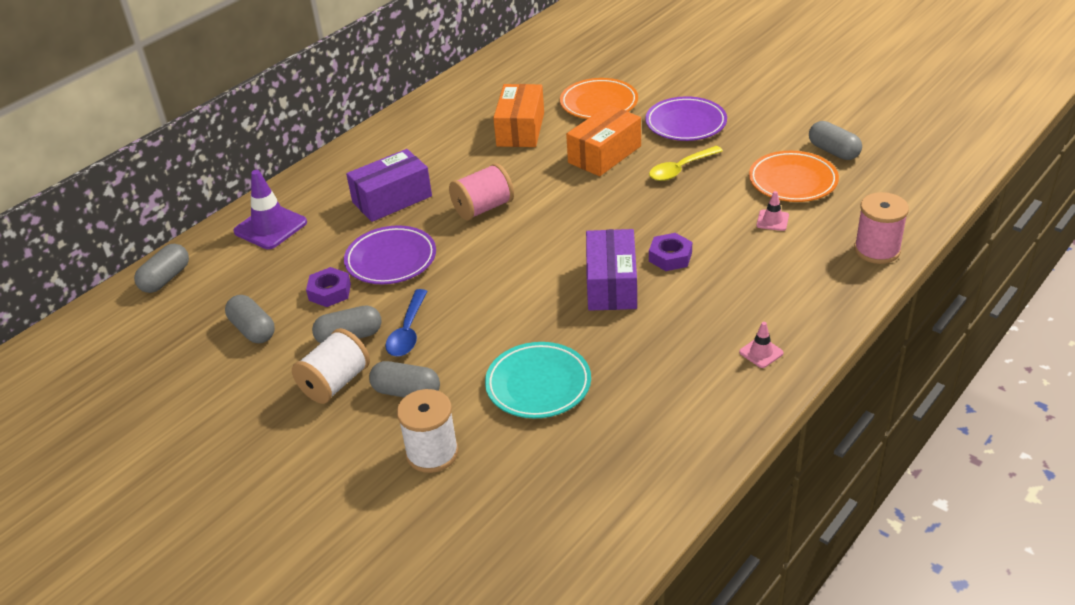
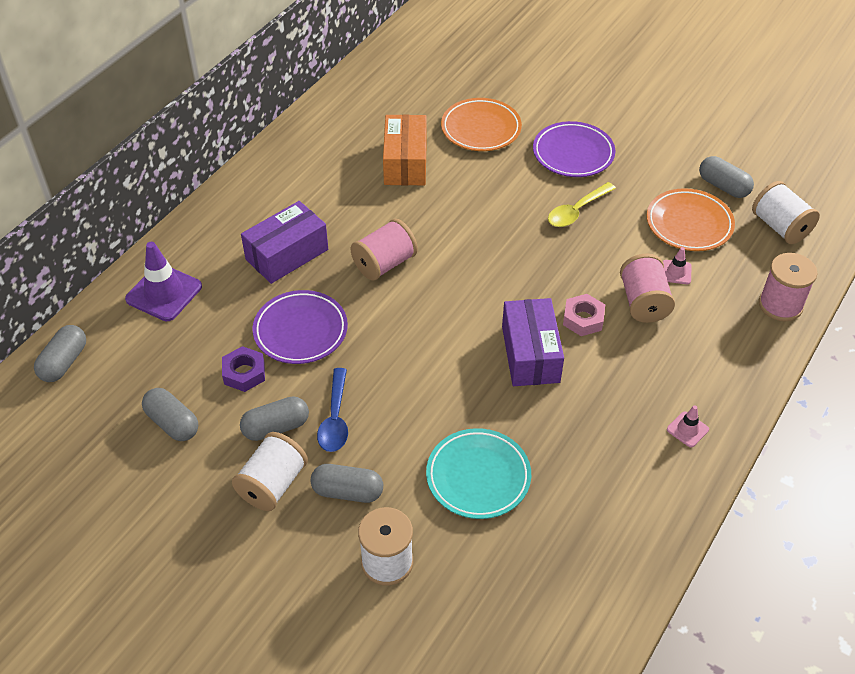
camera: 10 degrees left, 10 degrees up
(604, 154) = (497, 193): orange box -> none
(670, 257) = (583, 319): purple nut -> pink nut
(734, 244) = (643, 302): none -> pink spool
(887, 185) = (780, 227): none -> white spool

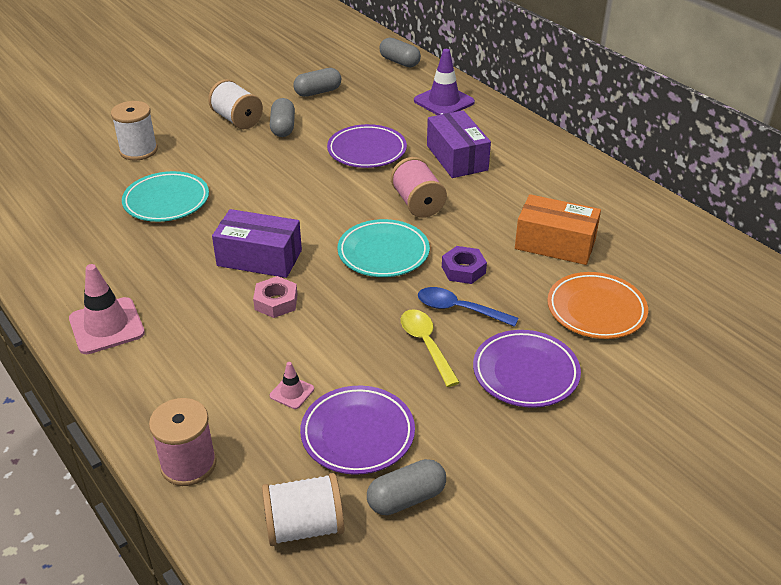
camera: 110 degrees right, 10 degrees down
(244, 373) = (342, 122): purple nut -> purple nut (463, 270)
(335, 419) = (271, 151): blue spoon -> blue spoon (459, 309)
(347, 491) = (205, 146): grey capsule -> none
(475, 267) = (383, 253): none -> turquoise plate
(643, 302) = (268, 351): pink spool -> none
(687, 429) = (106, 326): pink traffic cone -> pink traffic cone, size x2.00
(689, 224) = (357, 434): orange plate -> purple plate

